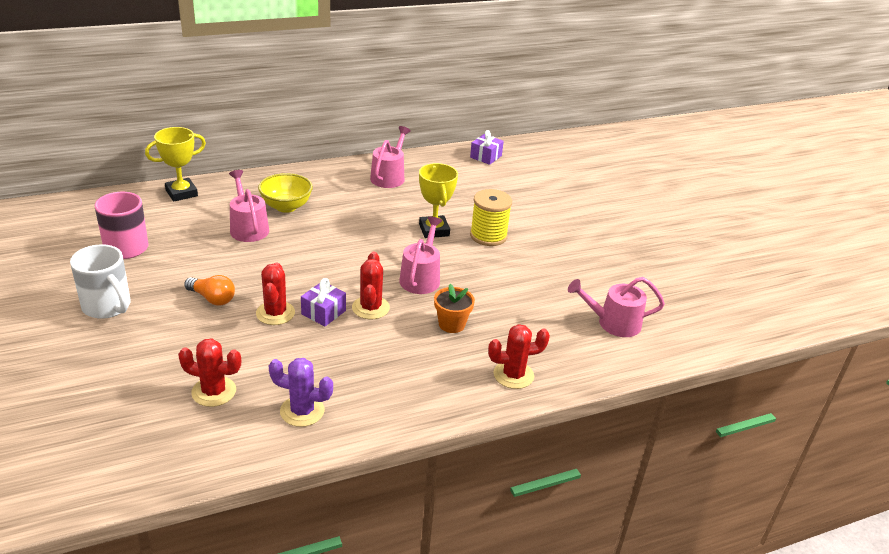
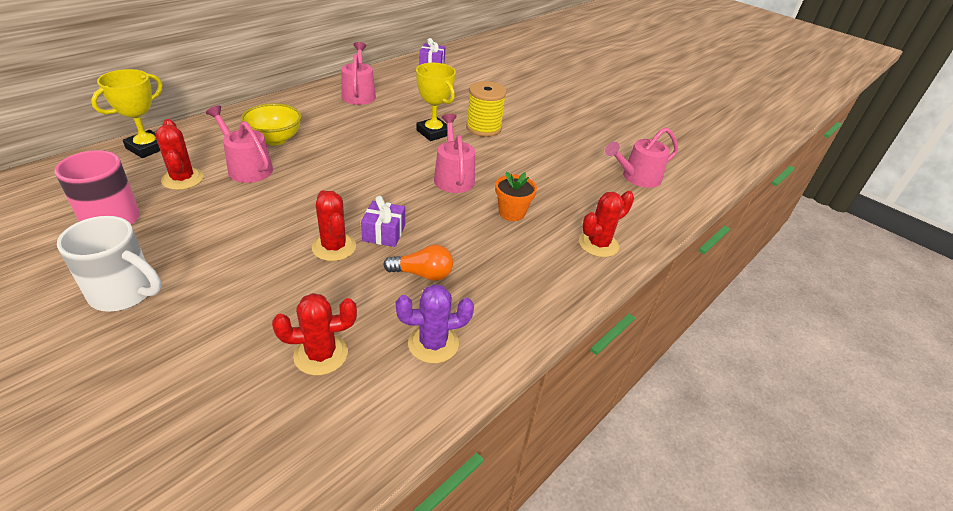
camera: 25 degrees left, 5 degrees up
(212, 298) = (253, 250): orange light bulb -> orange light bulb (422, 274)
(370, 308) = (427, 216): red cactus -> red cactus (182, 179)

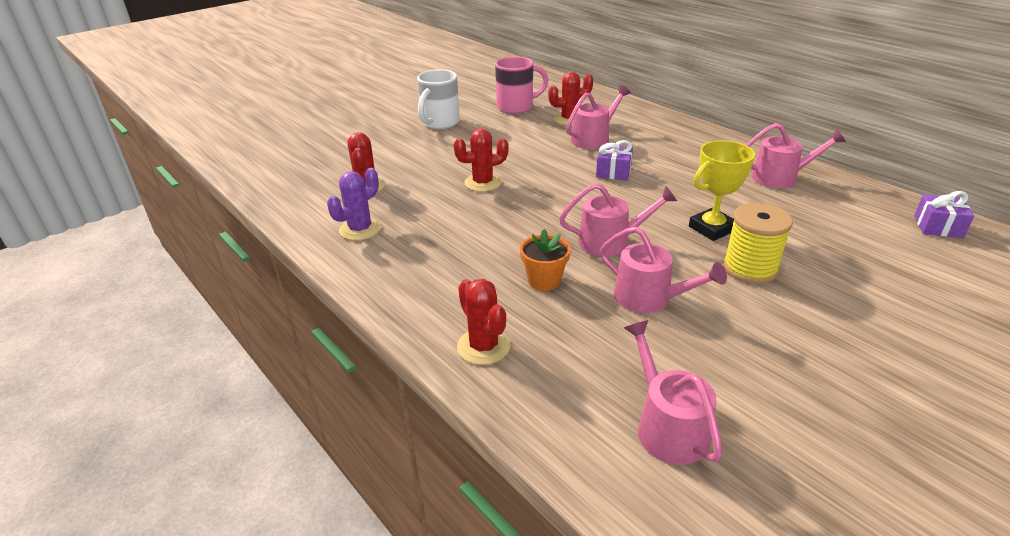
camera: 100 degrees right, 5 degrees down
(147, 148) = (610, 102): yellow trophy -> none
(275, 139) = (647, 144): yellow bowl -> none
(384, 233) = (502, 204): purple gift -> purple gift (613, 172)
(422, 274) = (443, 224): orange light bulb -> none
(433, 343) = (360, 229): purple cactus -> purple cactus turned 45 degrees clockwise
(524, 169) = (649, 298): none -> pink watering can

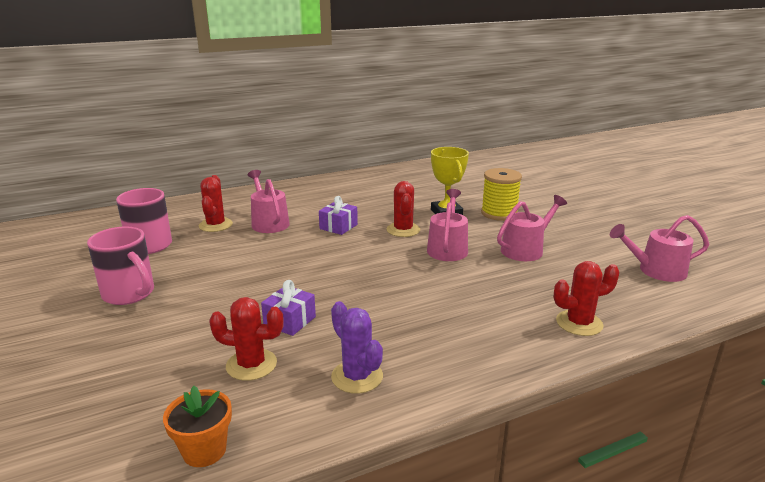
camera: 75 degrees left, 10 degrees down
(439, 123) = (130, 294): white mug -> pink mug
(483, 183) = (308, 287): red cactus -> red cactus (403, 230)
(544, 281) = (493, 283): orange flower pot -> orange flower pot (204, 450)
(780, 177) = (392, 180): pink watering can -> none
(938, 227) = (472, 162): purple gift -> purple gift (290, 321)

